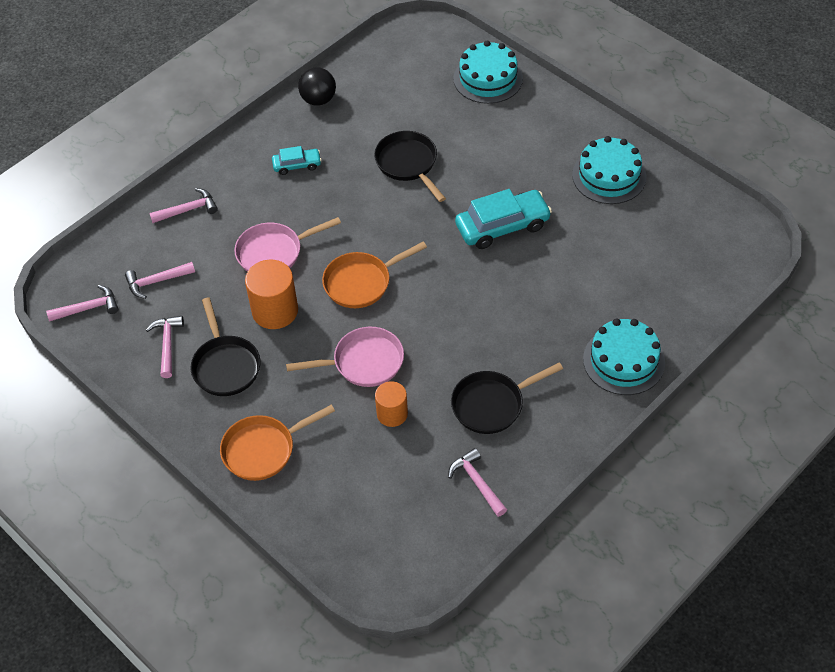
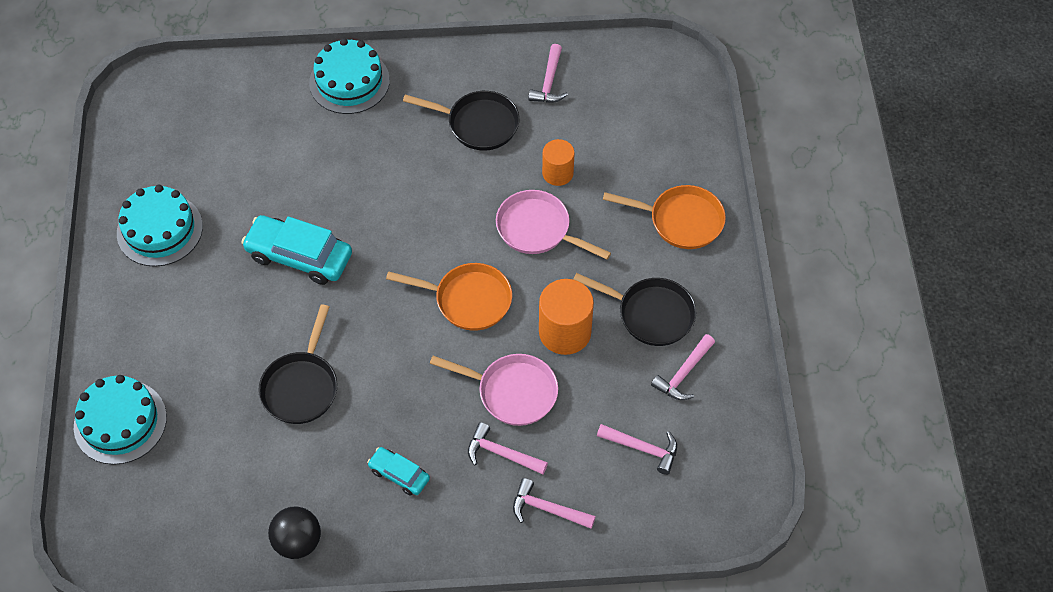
camera: 140 degrees left, 5 degrees up
(88, 308) = (727, 470): pink hammer -> pink hammer (501, 453)
(225, 366) = (651, 314): black pan -> black pan turned 90 degrees clockwise

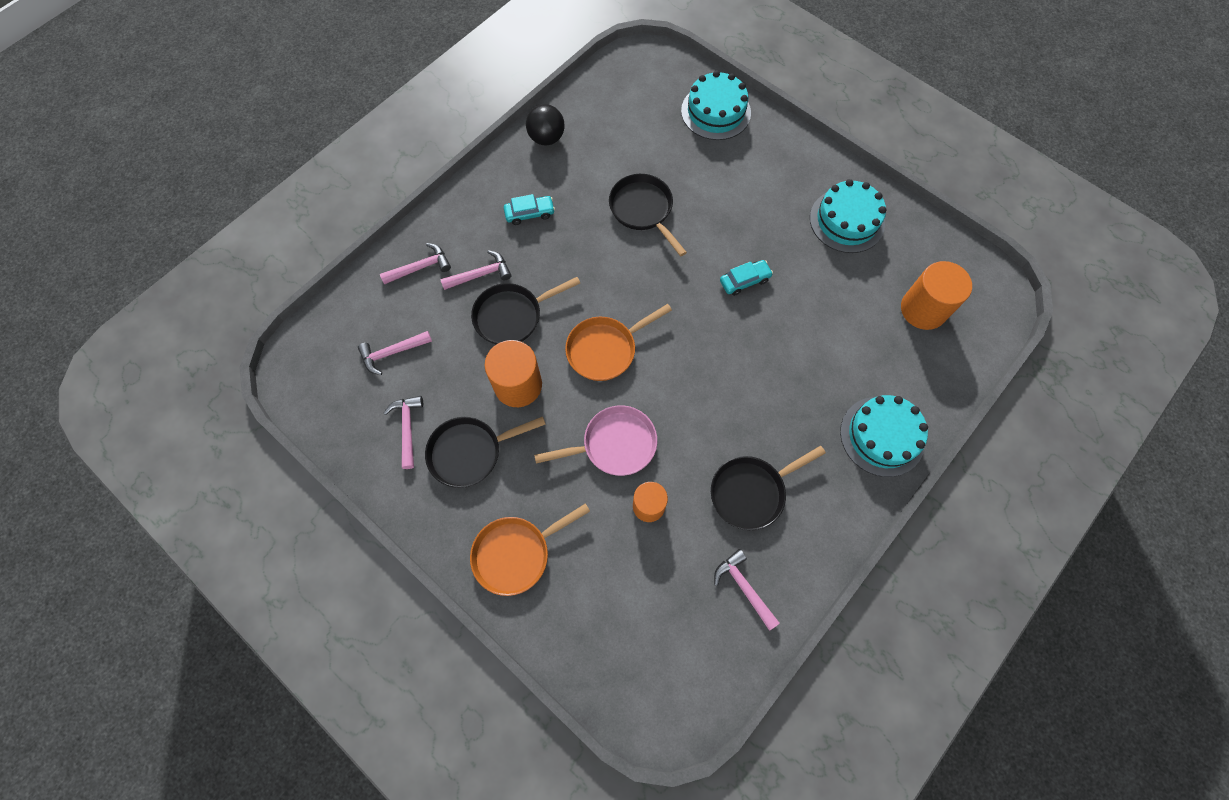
camera: 135 degrees right, 10 degrees up
(204, 125) = (923, 309): none -> orange cylinder
(299, 256) = (744, 281): turquoise car -> turquoise car, size x0.54
(512, 392) = (512, 316): pink pan -> black pan

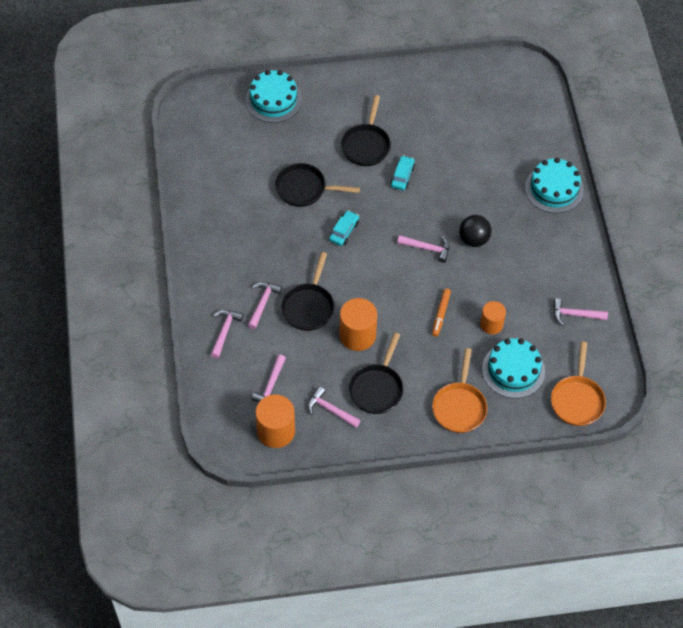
camera: 50 degrees left, 10 degrees down
(529, 213) = (245, 247): turquoise car -> turquoise car (344, 231)
(546, 138) = (198, 199): black ball -> black ball (474, 239)
(605, 349) = (378, 276): orange pan -> orange pan (577, 400)
(614, 444) = (440, 314): pink pan -> orange marker
(682, 369) = (427, 248): none -> pink hammer
(751, 492) = (528, 271): black pan -> black pan (366, 145)
(847, 220) = (414, 98): turquoise cake -> turquoise cake (513, 370)
(923, 309) = (502, 110): orange cylinder -> orange cylinder (276, 431)

